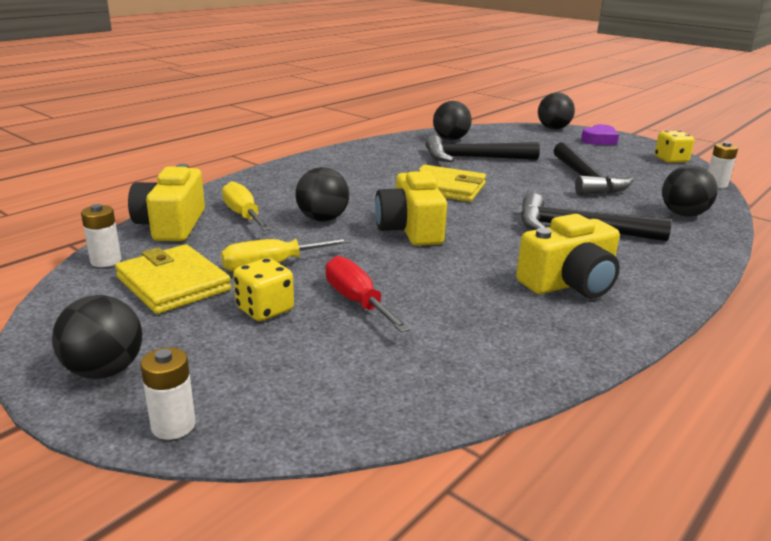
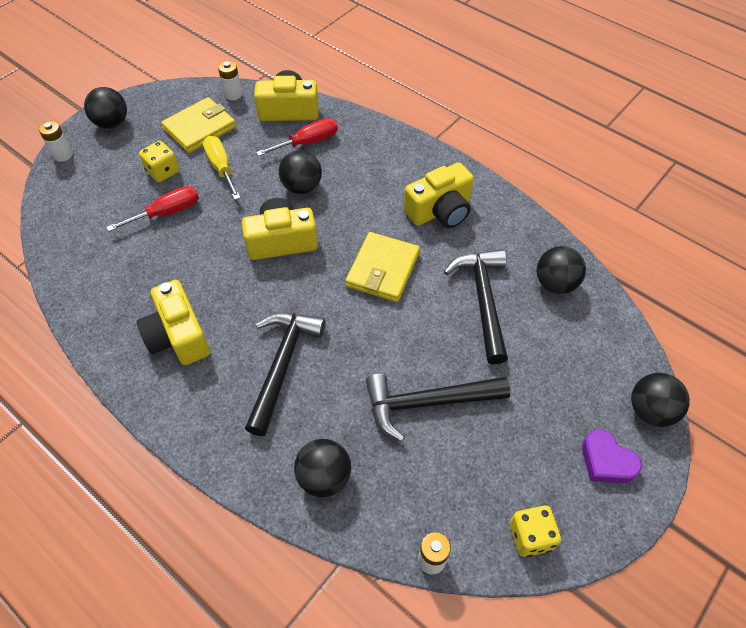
camera: 90 degrees right, 30 degrees up
(243, 215) = (308, 142): yellow screwdriver -> red screwdriver
(368, 165) = (440, 211): none -> yellow camera

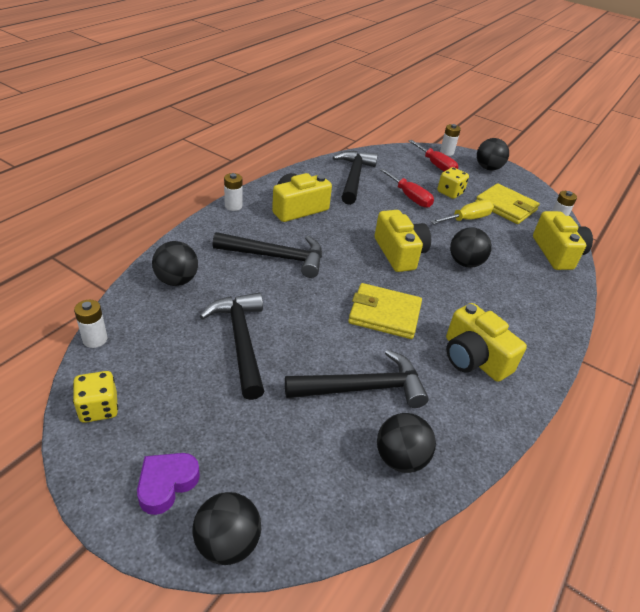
camera: 80 degrees right, 15 degrees down
(110, 265) = (354, 177): none -> black hammer
(161, 415) = (233, 206): none -> white battery
(308, 142) = (522, 265): red screwdriver -> red screwdriver (436, 165)

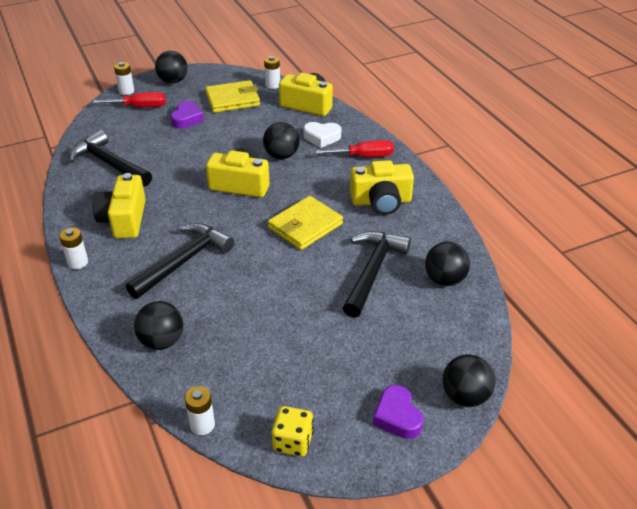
camera: 55 degrees left, 0 degrees up
(241, 341) = (276, 323): black hammer -> none
(409, 197) = (171, 144): red screwdriver -> red screwdriver (364, 156)
(450, 193) = (187, 119): yellow dice -> purple heart
(467, 219) = (230, 127): yellow screwdriver -> none
(522, 279) = (322, 137): none -> white heart

